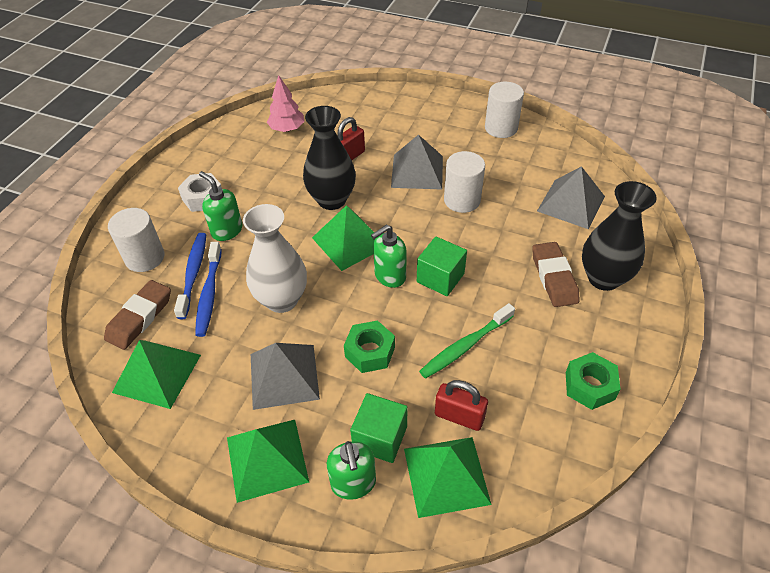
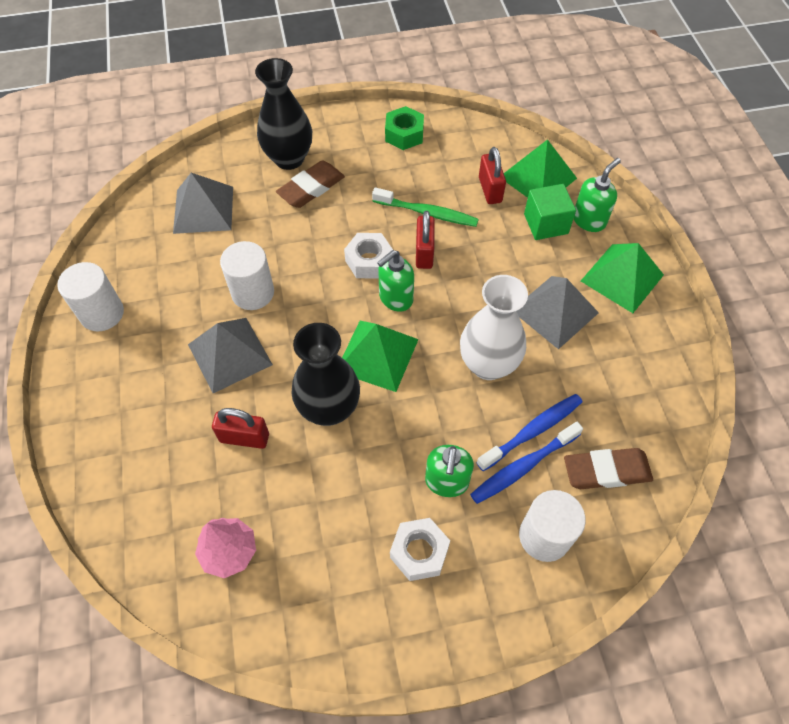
camera: 125 degrees left, 10 degrees up
(157, 373) = (636, 405): green pyramid -> none
(370, 352) = (484, 268): green nut -> none
(389, 276) = (395, 298): green soap dispenser -> green soap dispenser turned 120 degrees clockwise
(420, 318) = (424, 253): none -> red padlock
(440, 278) = (369, 261): green cube -> white nut

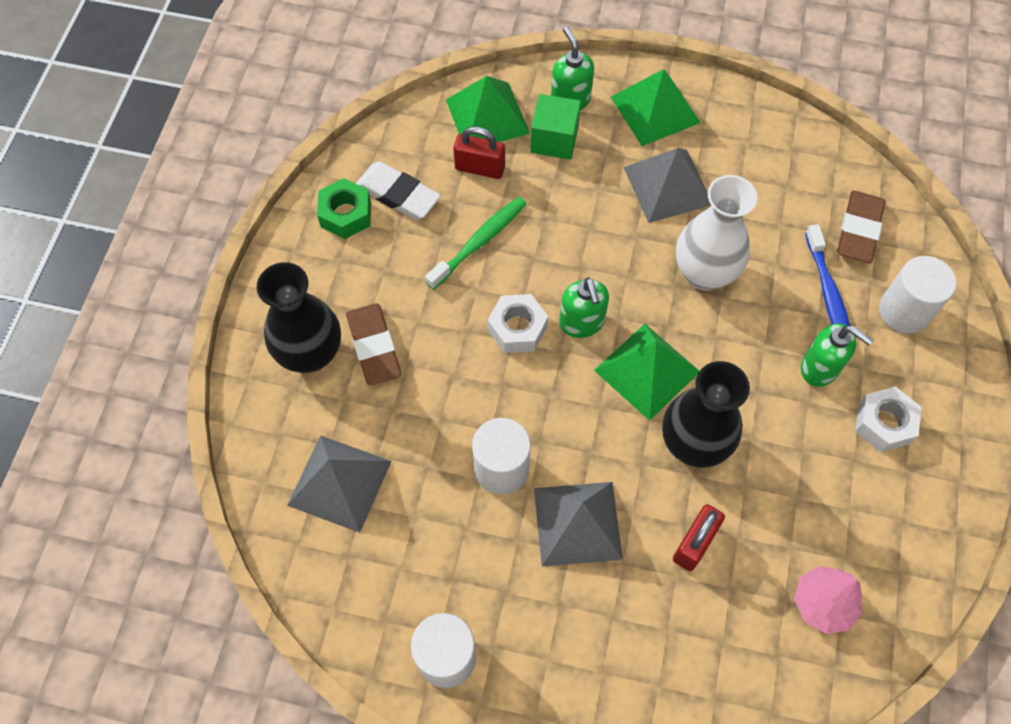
camera: 65 degrees left, 5 degrees up
(424, 253) = (534, 269): red padlock -> none
(437, 154) = (398, 194): none -> white eraser
(532, 431) = (794, 270): blue toothbrush -> none

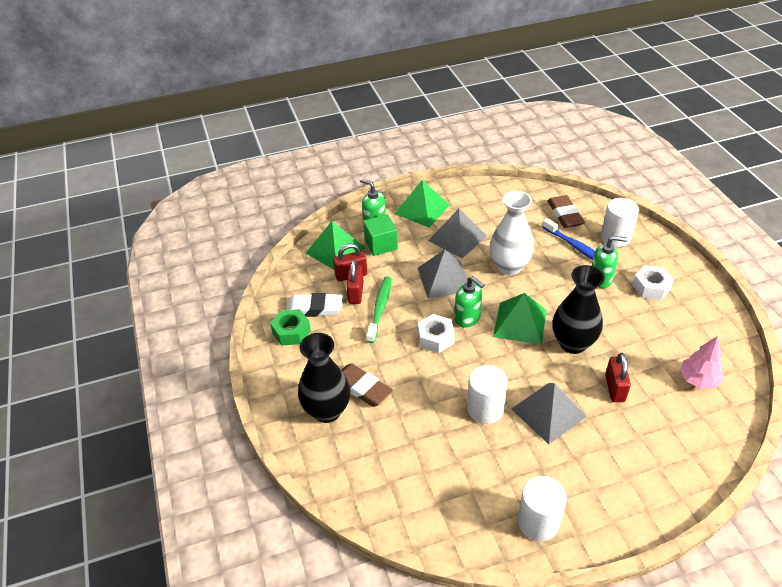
camera: 30 degrees left, 20 degrees down
(340, 482) = (399, 467): grey pyramid -> grey pyramid (444, 279)
(466, 200) = (356, 293): none -> red padlock

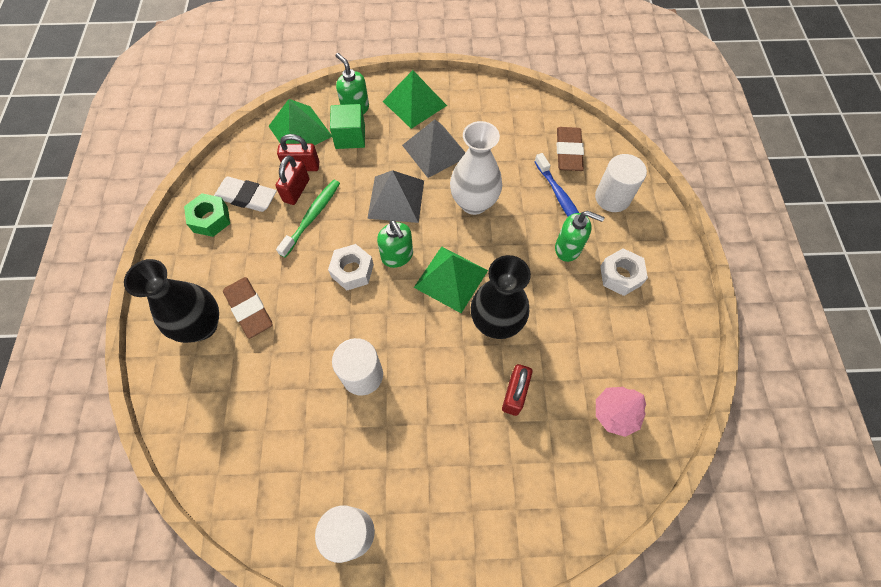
camera: 15 degrees right, 20 degrees up
(548, 412) = (427, 401): grey pyramid -> none

